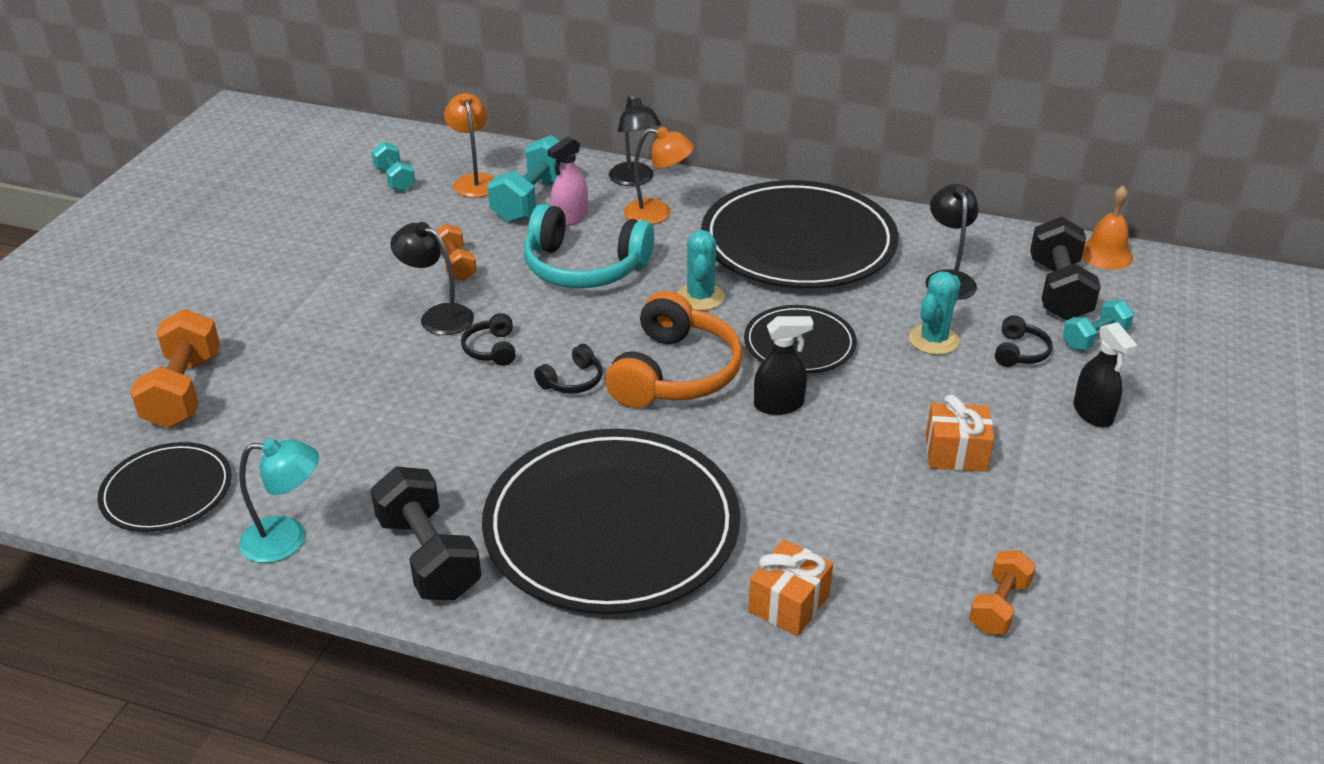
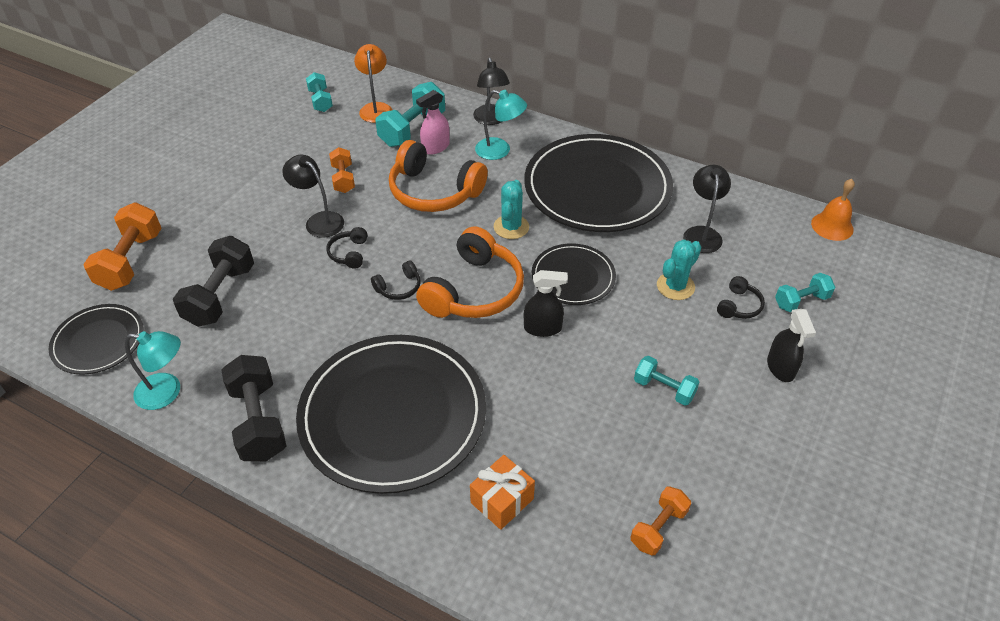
camera: 10 degrees right, 10 degrees up
(584, 267) = (434, 191): turquoise headphones -> orange headphones
(657, 213) = (500, 151): orange lamp -> turquoise lamp
(956, 453) = (664, 389): orange gift -> turquoise dumbbell
(1058, 290) = (785, 254): black dumbbell -> black dumbbell (220, 295)

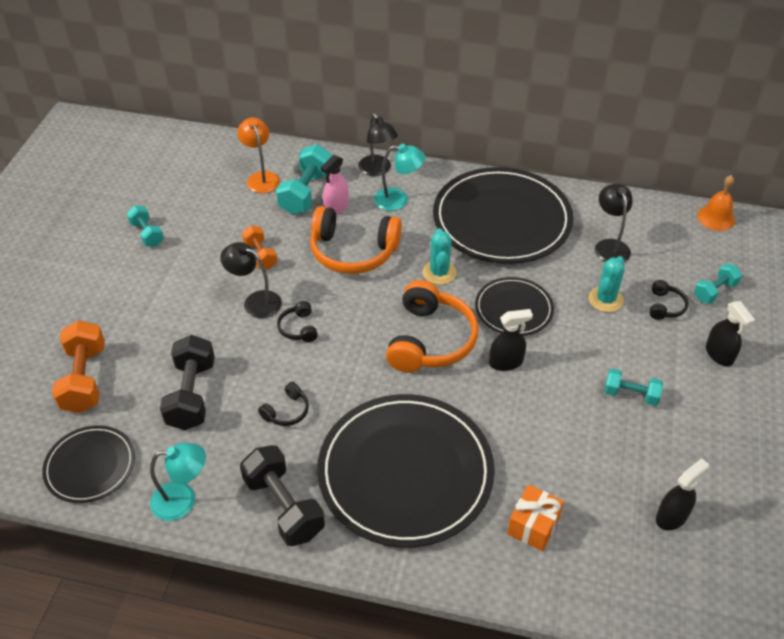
camera: 15 degrees left, 0 degrees up
(320, 101) = (202, 179): turquoise dumbbell -> turquoise dumbbell (147, 234)
(399, 287) = (360, 351): black headphones -> black headphones (286, 411)
(658, 528) = (671, 516): orange dumbbell -> black spray bottle

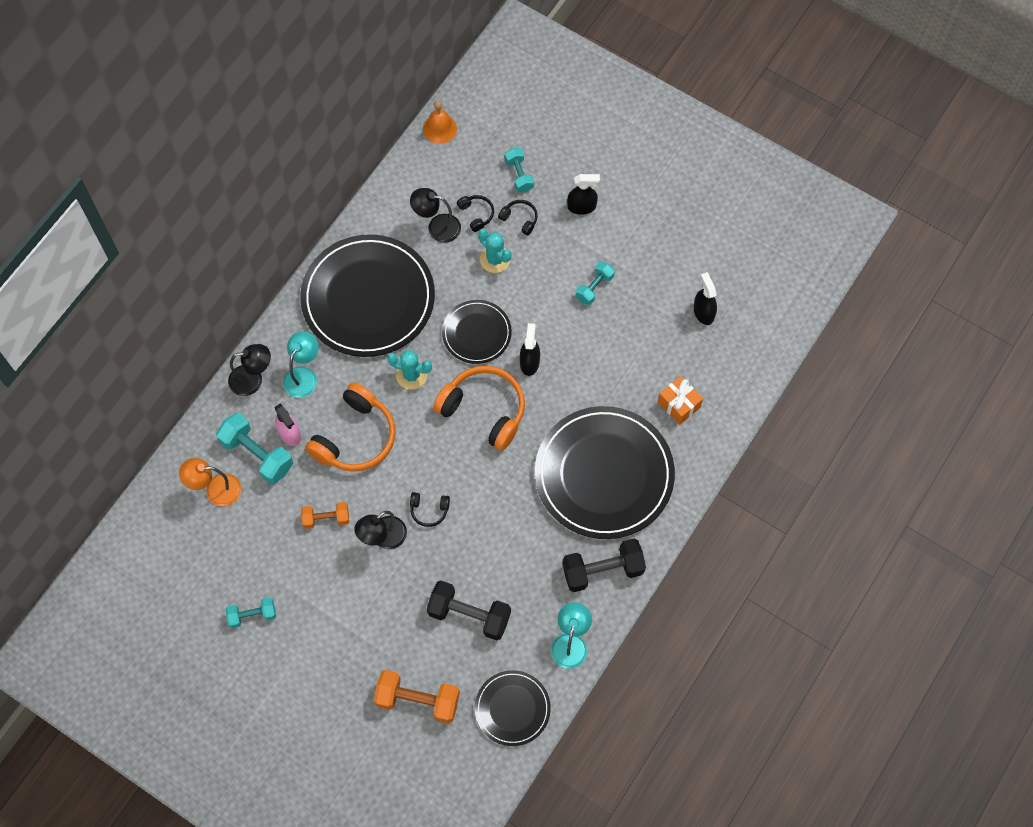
camera: 70 degrees left, 20 degrees up
(286, 411) = (514, 544): black headphones -> black headphones (476, 214)

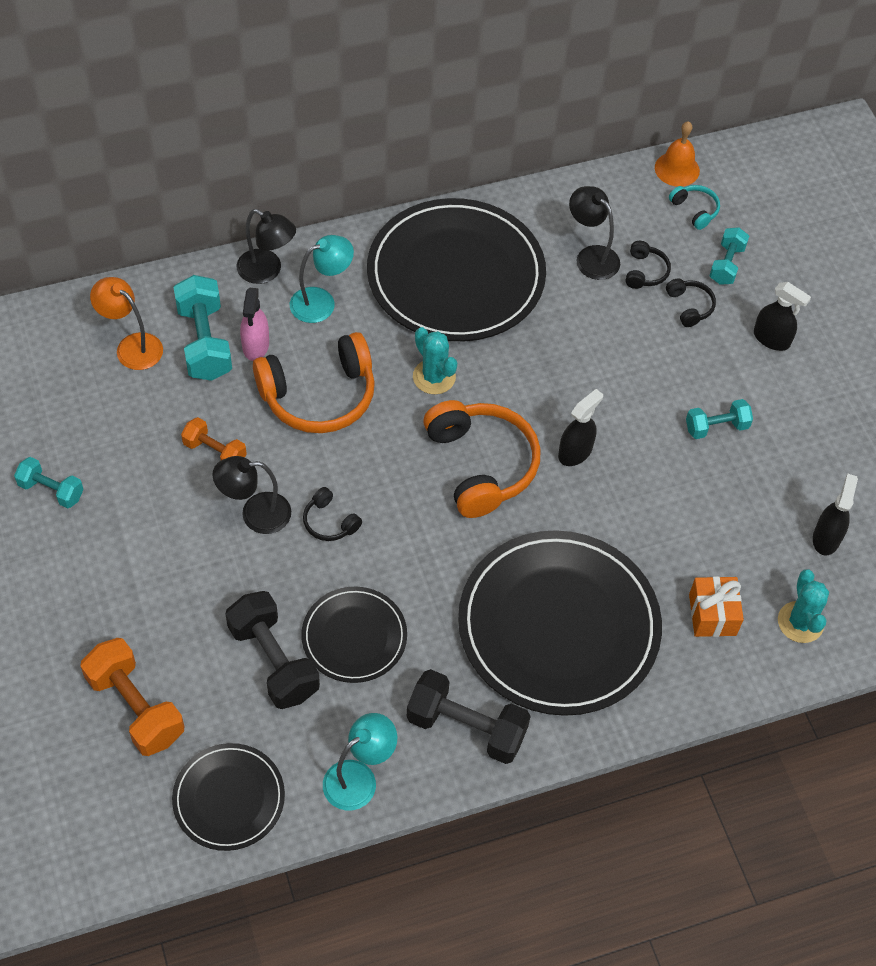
camera: 35 degrees right, 10 degrees down
(472, 150) = (695, 210): none -> turquoise headphones
(476, 333) = (542, 384): black plate -> black plate (354, 636)
(495, 259) = (627, 327): turquoise cactus -> turquoise cactus (800, 622)

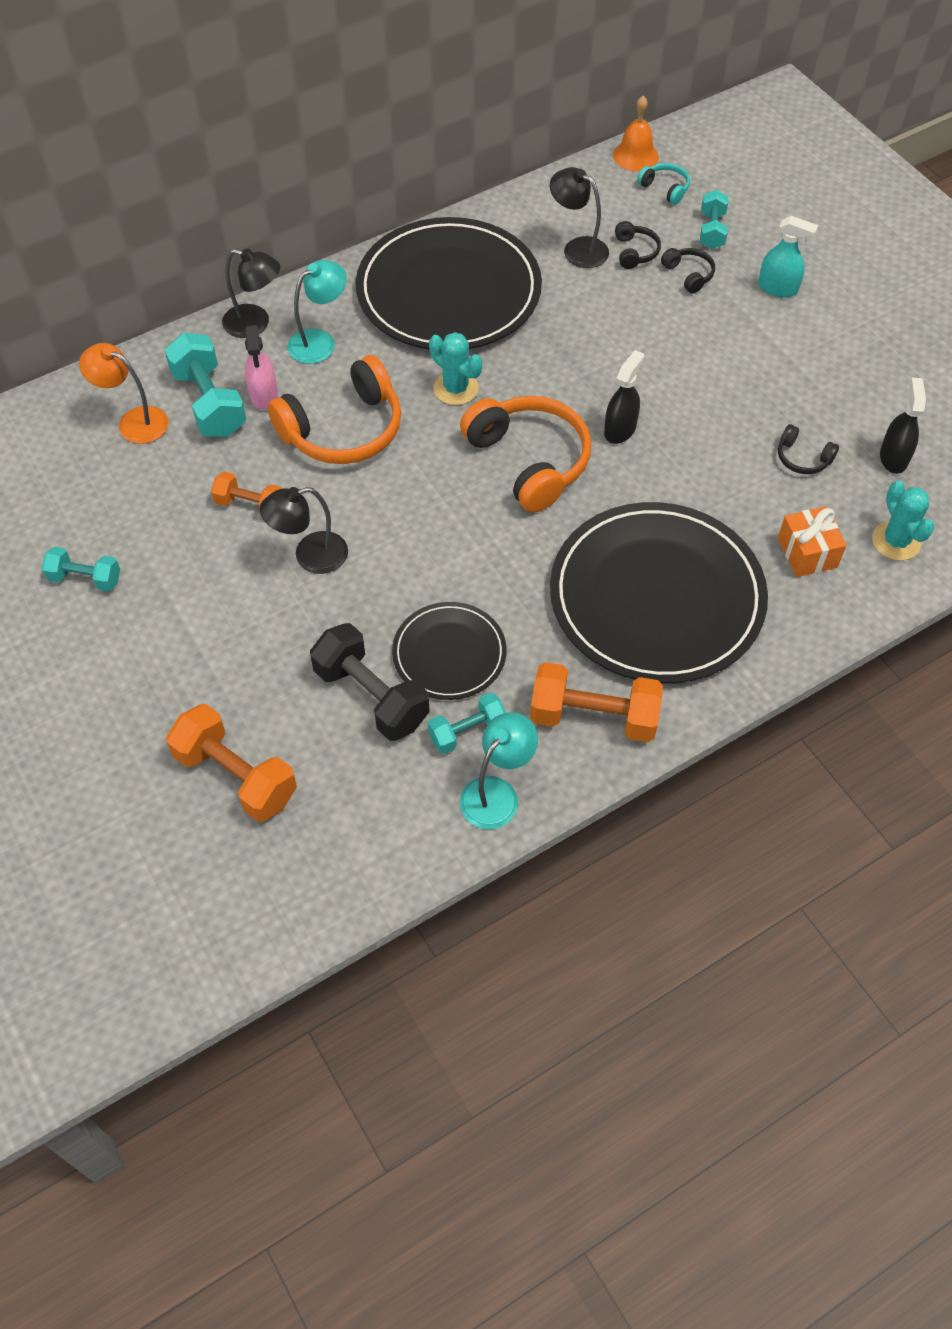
camera: 10 degrees left, 0 degrees up
(229, 798) = (363, 846): black plate -> none
(329, 522) = (390, 547): black headphones -> black headphones (802, 458)
(466, 727) = (593, 717): black dumbbell -> orange dumbbell
(716, 427) = (751, 378): turquoise dumbbell -> turquoise dumbbell (467, 731)
(771, 339) = (778, 288): black spray bottle -> turquoise spray bottle

